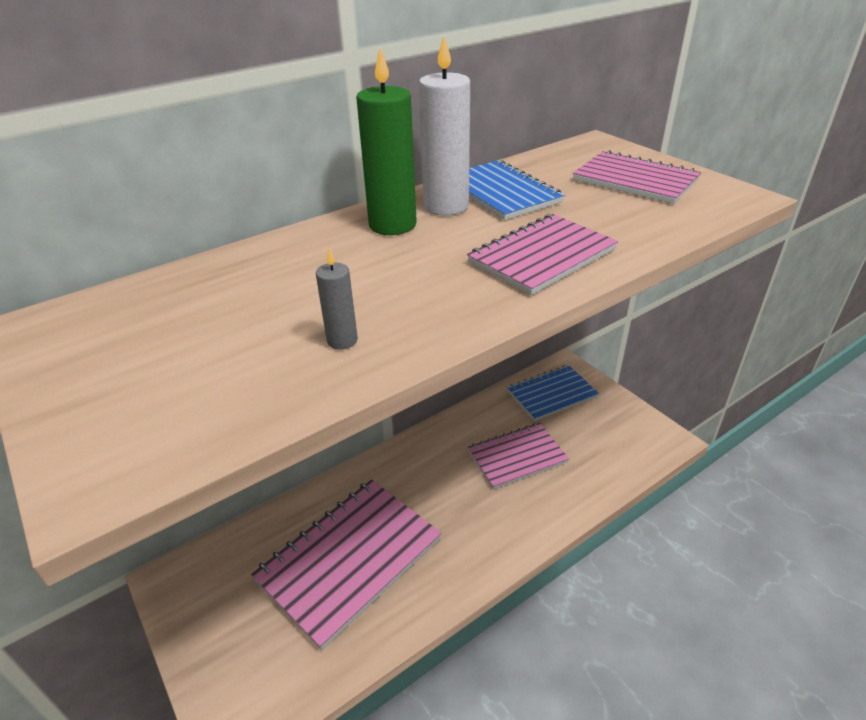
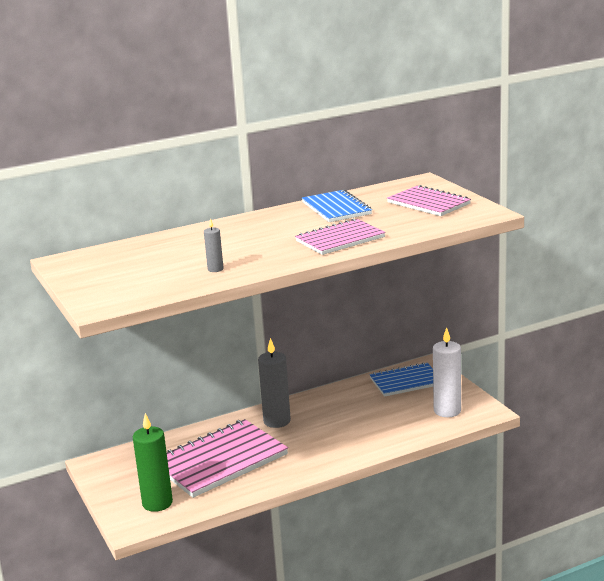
camera: 10 degrees right, 15 degrees down
(392, 225) = (260, 223): green candle -> green candle (157, 503)
(411, 474) = (277, 421): none -> grey candle
(446, 206) = (297, 215): white candle -> white candle (447, 411)
(517, 457) = (361, 416): pink notebook -> none

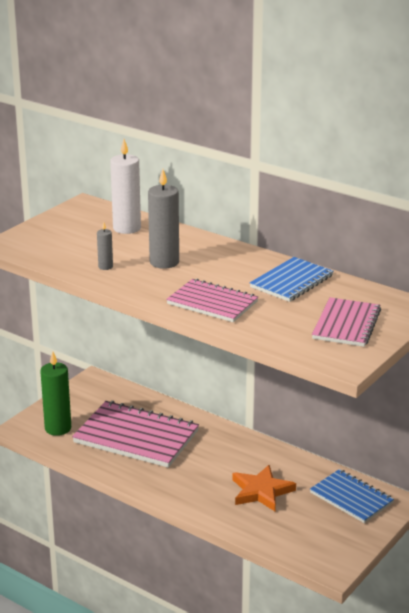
camera: 60 degrees right, 5 degrees up
(277, 421) = (219, 444): grey candle -> grey candle (164, 262)
(363, 418) = (261, 491): none -> orange star
(447, 411) = (314, 540): white candle -> white candle (127, 228)

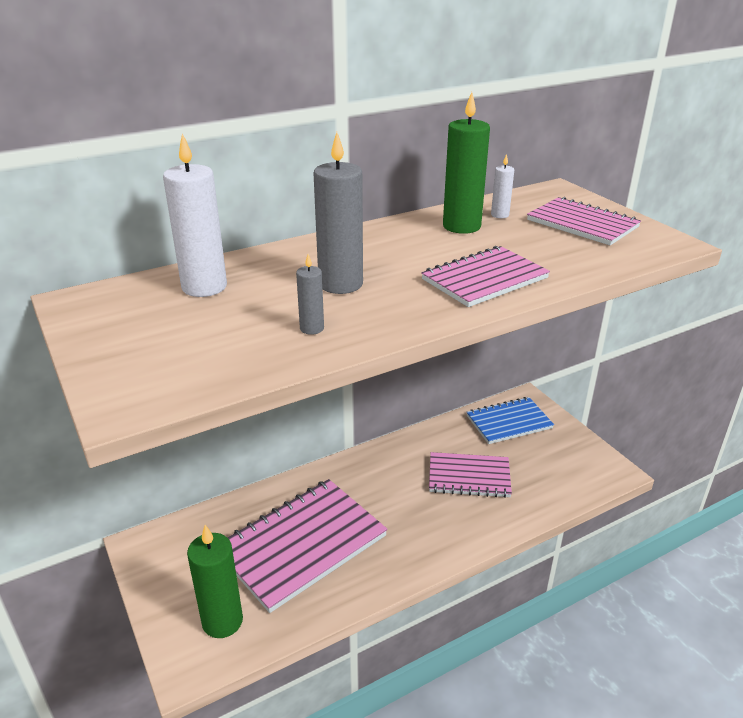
camera: 65 degrees left, 5 degrees up
(261, 491) = (469, 477): orange star -> pink notebook
(291, 281) = (461, 226): blue notebook -> green candle
(329, 291) = (500, 215): none -> white candle

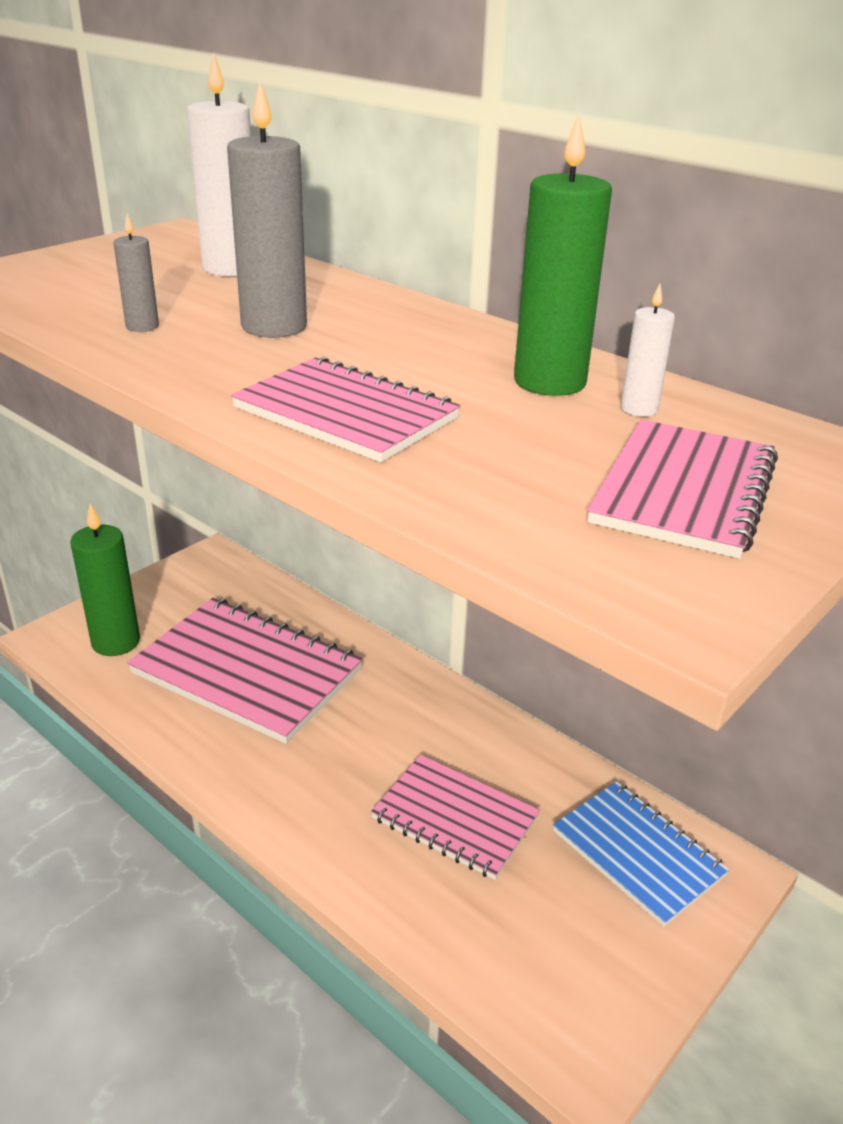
camera: 70 degrees right, 0 degrees up
(469, 477) = (455, 818): pink notebook -> pink notebook turned 45 degrees counterclockwise

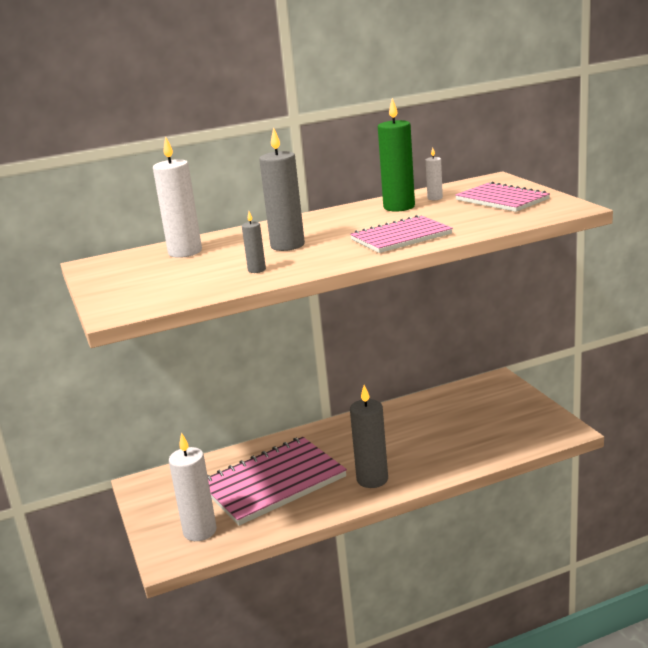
camera: 60 degrees left, 10 degrees down
(116, 642) = (200, 531): green candle -> white candle
(289, 779) = (372, 479): none -> grey candle
(455, 818) = (430, 436): pink notebook -> none
(637, 854) = (477, 396): blue notebook -> none

